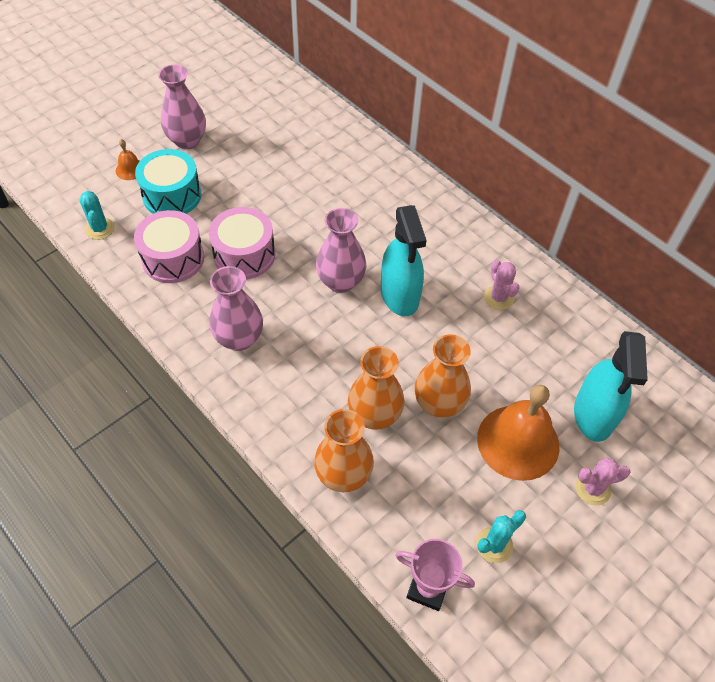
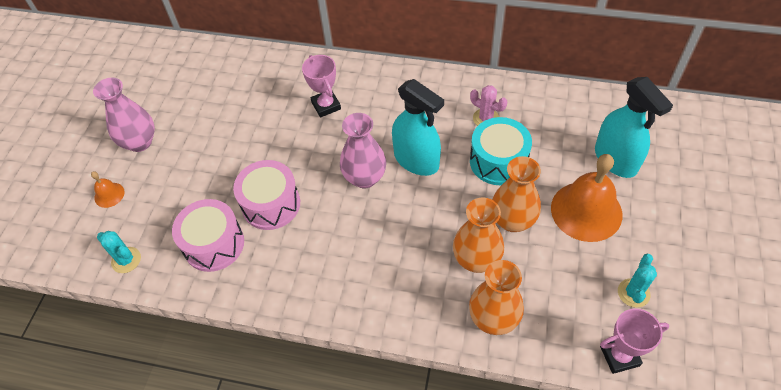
camera: 30 degrees left, 0 degrees up
(172, 195) = (166, 194): turquoise drum -> turquoise drum (498, 161)
(239, 339) = (325, 272): pink vase -> none
(362, 199) = (326, 106): none -> pink trophy
(592, 489) = (658, 210): pink cactus -> none

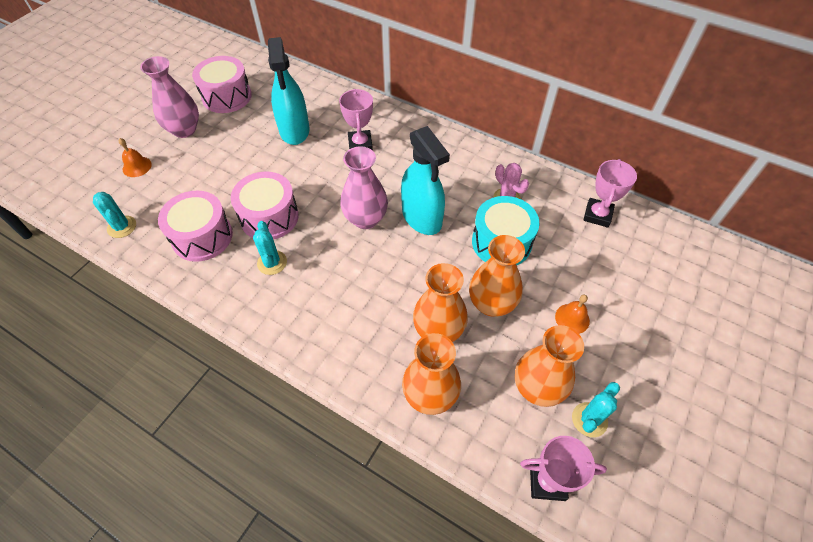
camera: 15 degrees right, 0 degrees up
(167, 94) = (227, 96): none -> pink drum
(295, 247) = (272, 262): none -> turquoise cactus
(572, 110) = (597, 215): none -> pink trophy
(581, 281) = (537, 388): none -> orange vase
(586, 211) = (572, 318): orange bell -> orange bell, size x0.45
(615, 159) = (624, 277): turquoise spray bottle -> turquoise spray bottle (294, 130)

